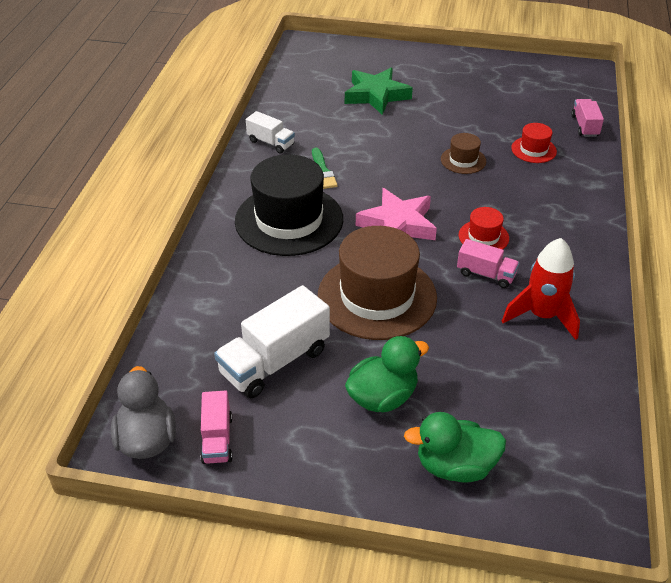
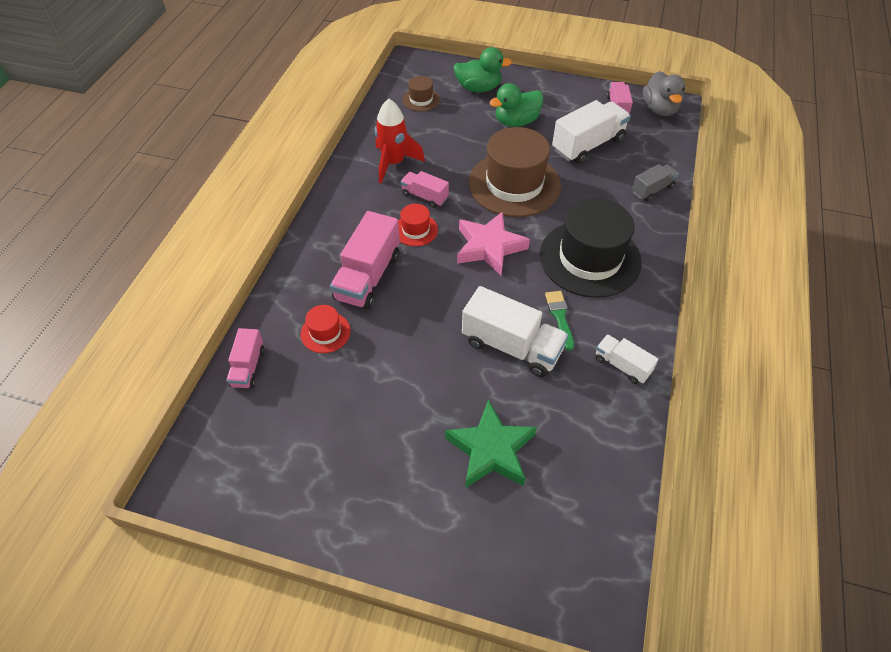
camera: 175 degrees left, 10 degrees up
(199, 300) = (652, 189): none -> grey truck
(366, 149) = (512, 346): none -> white truck
(463, 160) = (407, 322): brown hat -> brown hat (421, 99)
(515, 191) = (368, 277): none -> pink truck

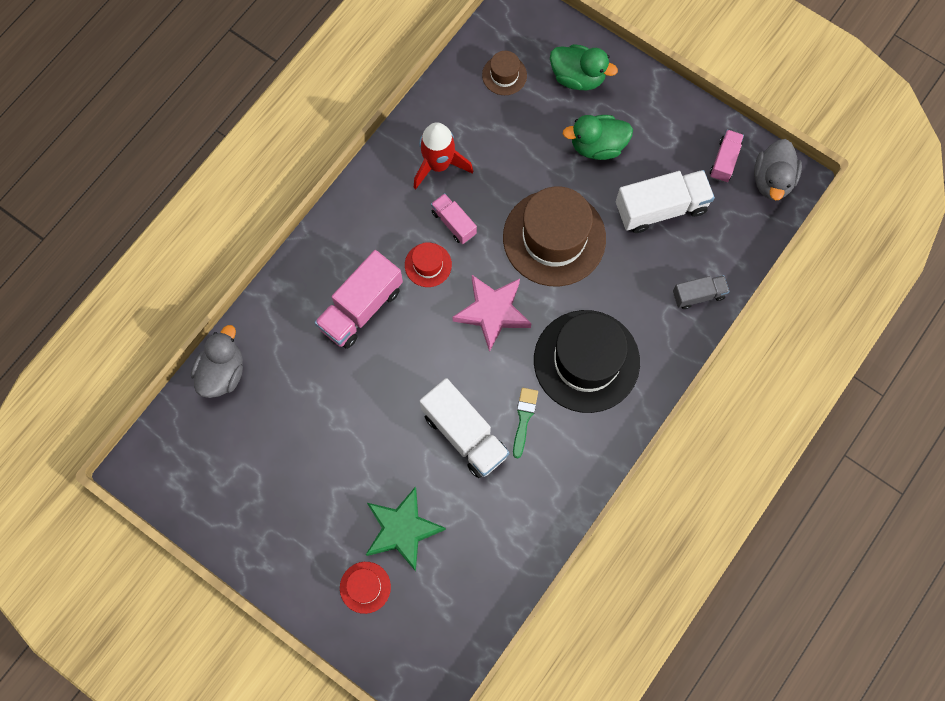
camera: 20 degrees right, 20 degrees up
(248, 367) = (222, 372): pink truck -> grey duck
(325, 332) = (301, 359): red hat -> red hat (365, 587)
(622, 365) = (556, 490): white truck -> none

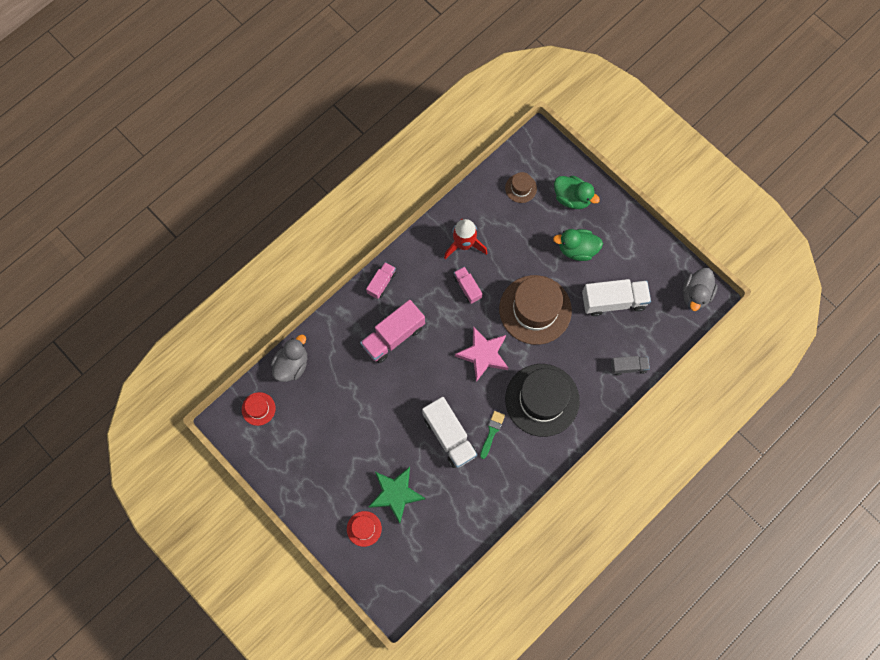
camera: 10 degrees right, 0 degrees up
(428, 265) = (444, 314): red hat -> red hat (258, 409)
(724, 161) = (664, 275): pink truck -> pink truck (381, 283)

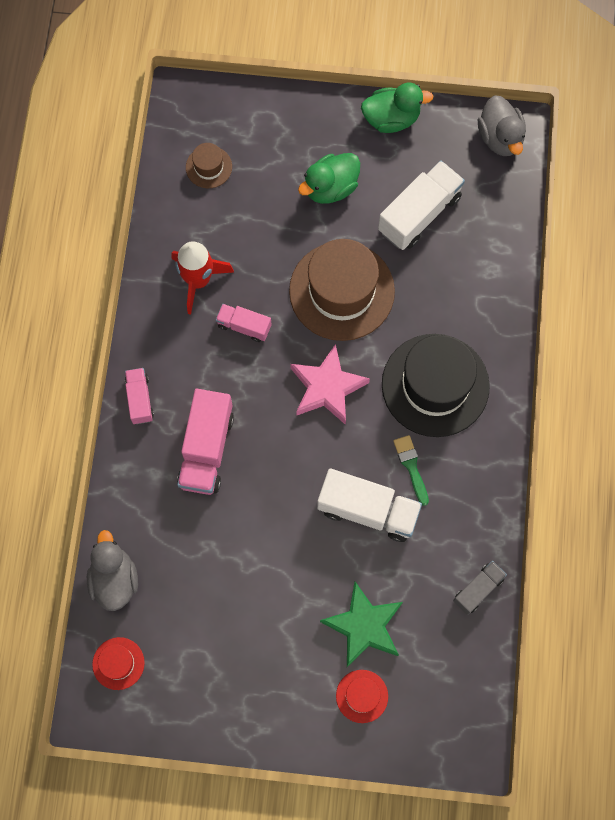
camera: 40 degrees left, 0 degrees up
(572, 198) = (276, 134): green duck -> green duck (391, 119)
(628, 367) = (496, 273): grey truck -> grey truck (478, 589)

